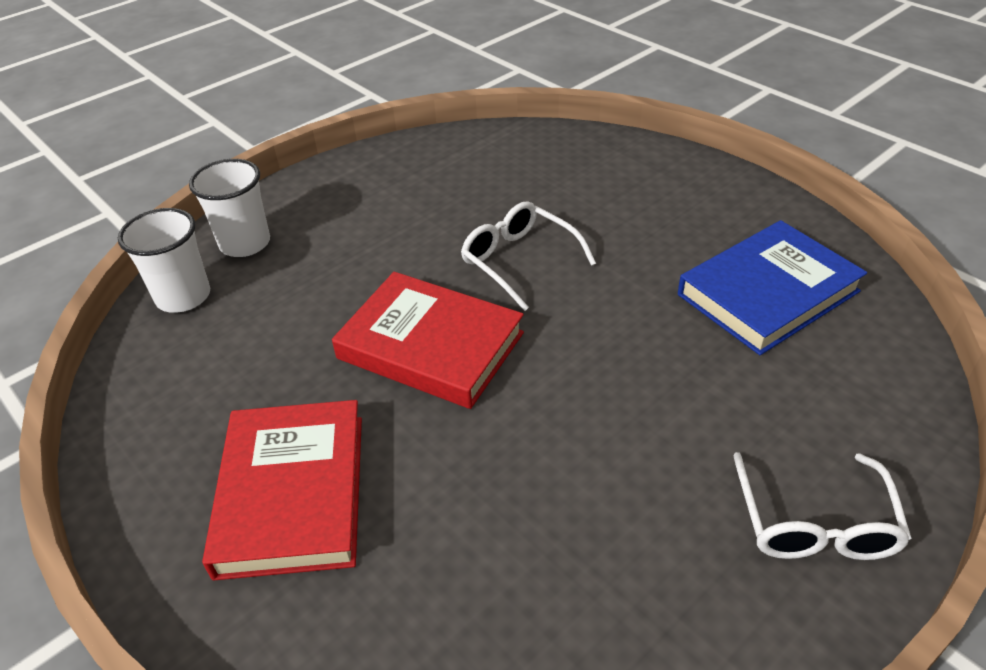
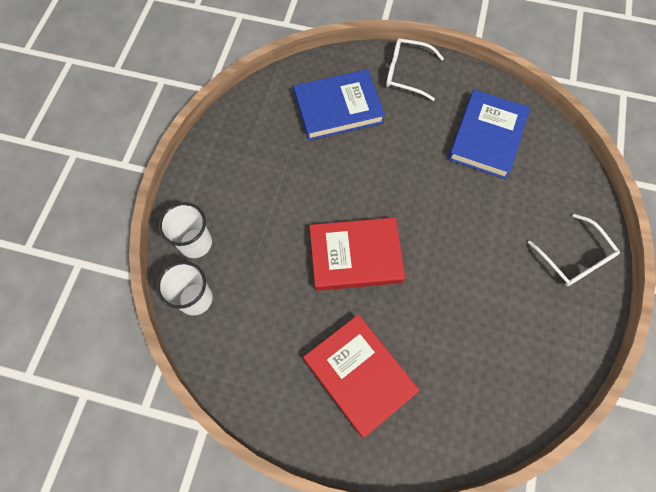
camera: 35 degrees left, 25 degrees up
(519, 261) = (357, 176): white glasses -> white glasses (406, 73)
(559, 184) = (338, 108): none -> blue book

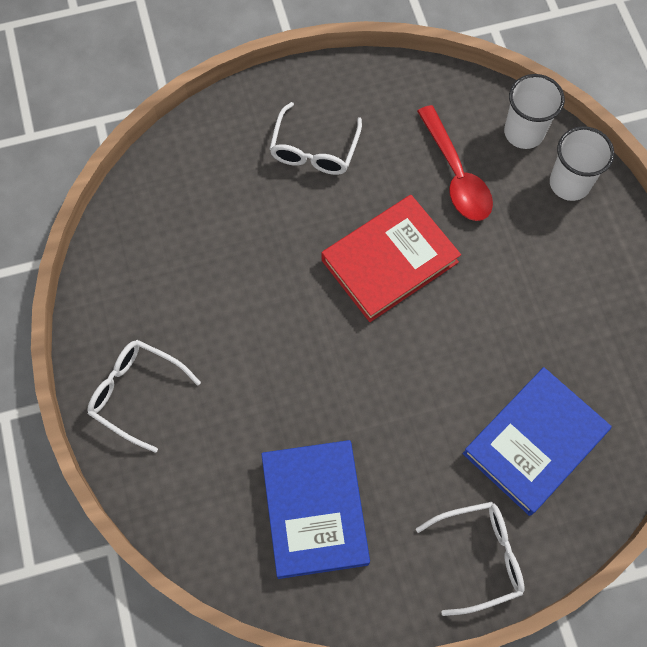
camera: 150 degrees right, 0 degrees up
(267, 294) = (456, 174): none -> red spoon
(359, 375) = (314, 150): red book -> white glasses

